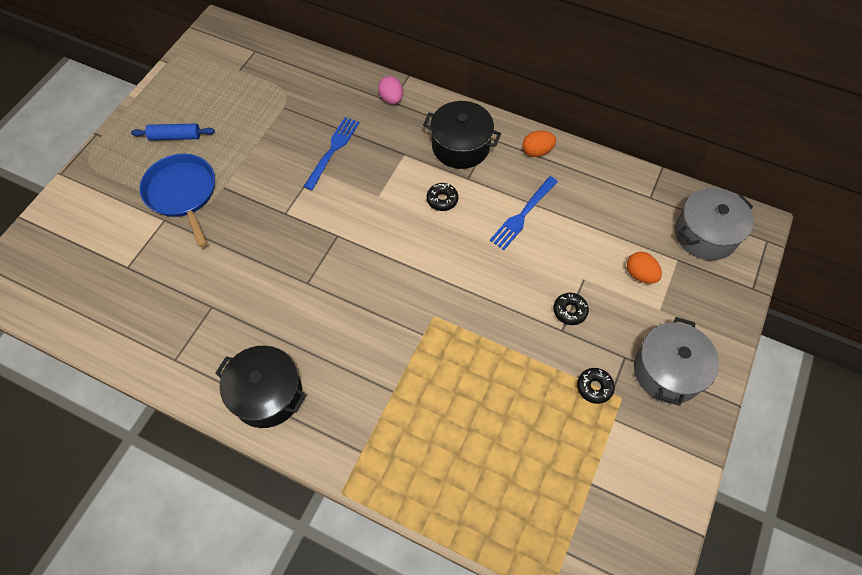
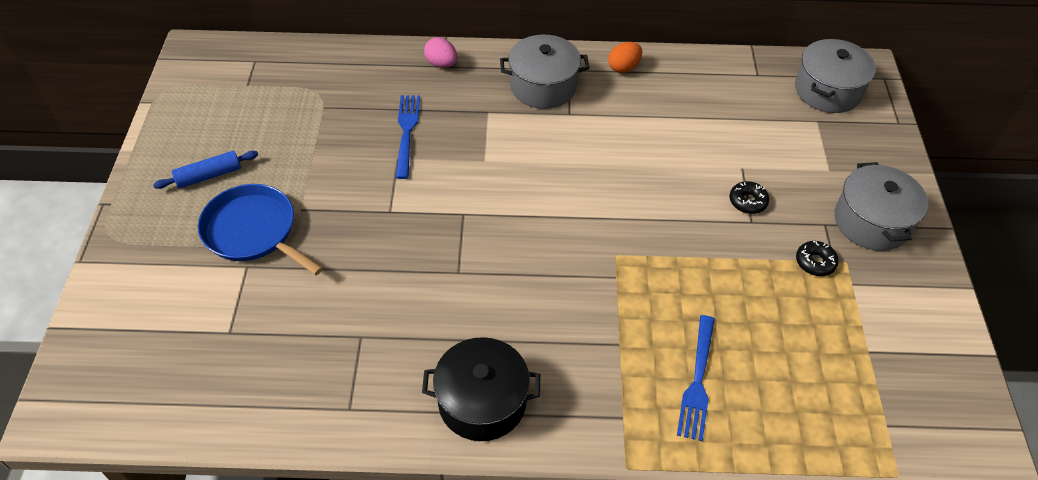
camera: 25 degrees left, 10 degrees down
(442, 200) = (555, 142): black donut -> none
(460, 146) = (543, 86): black pot -> grey pot
(523, 215) = (646, 129): blue fork -> blue fork (697, 381)
(640, 274) = (792, 145): orange egg -> none

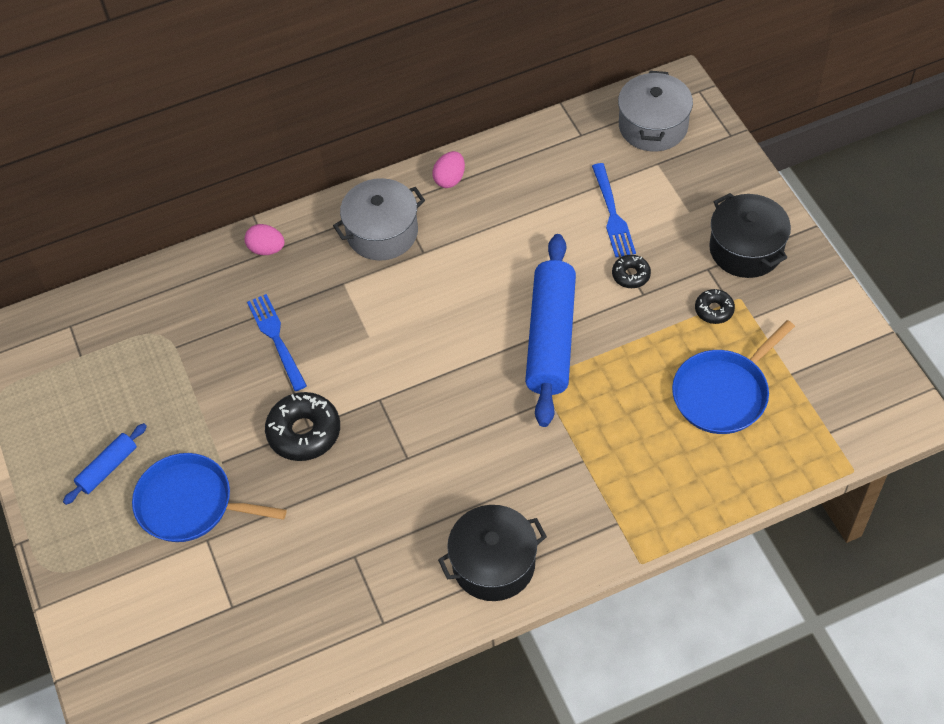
camera: 20 degrees left, 5 degrees up
(383, 214) = (304, 432): none -> black donut
(623, 67) = (450, 179): orange egg -> pink egg
(645, 225) = (551, 338): none -> blue rolling pin
(697, 381) = (663, 463): blue fork -> blue fork (612, 214)
(790, 341) = (723, 393): none -> blue pan
(871, 222) = (746, 249): grey pot -> black pot

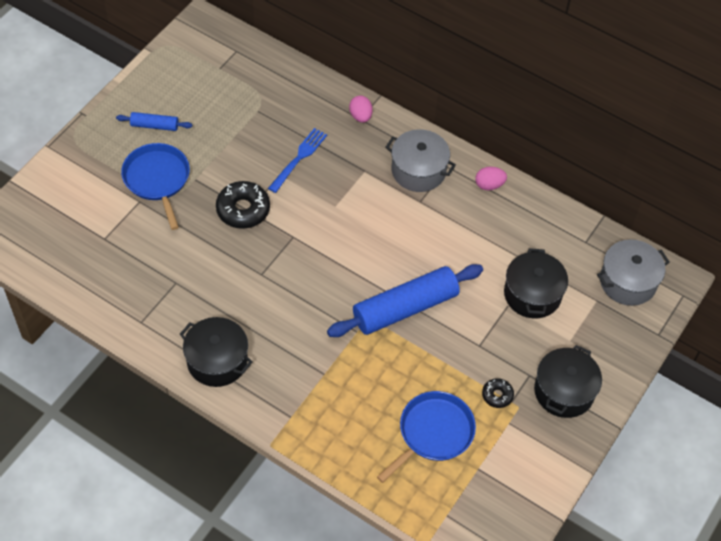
camera: 50 degrees right, 0 degrees up
(612, 214) = (532, 294): blue fork -> black pot
(631, 275) = (489, 330): black donut -> none
(723, 393) = (433, 433): blue pan -> blue pan turned 120 degrees clockwise

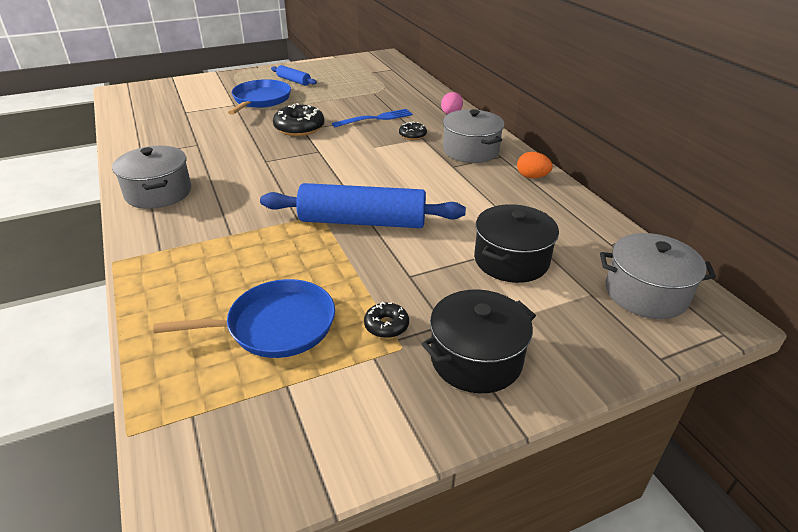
camera: 35 degrees right, 20 degrees down
(217, 361) = (158, 193): black pot -> grey pot
(353, 170) = (412, 135): none -> black donut
(489, 185) = (532, 177): pink egg -> orange egg

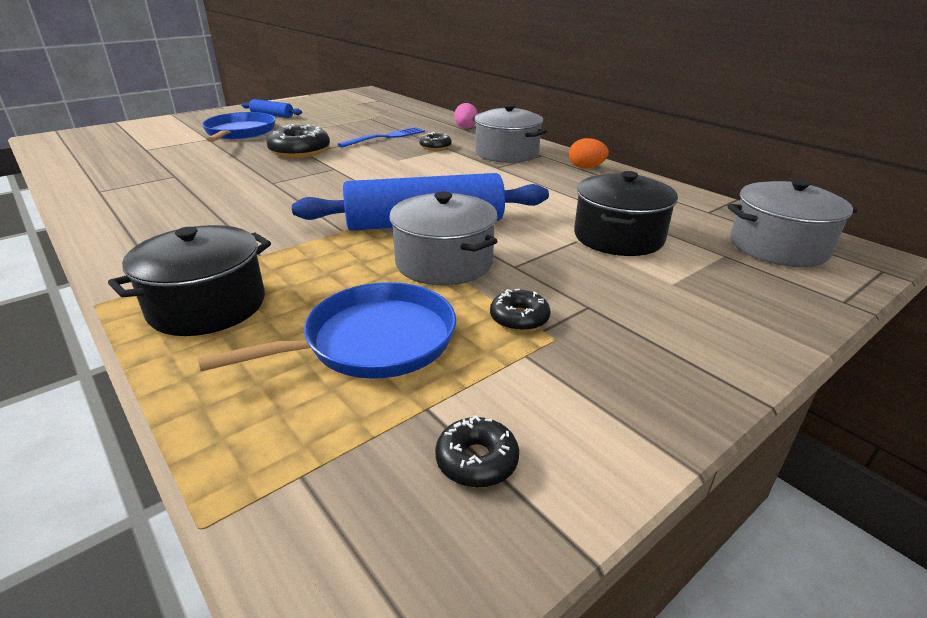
camera: 15 degrees left, 5 degrees down
(158, 193) = (138, 225): grey pot -> grey pot (444, 262)
(299, 430) = (476, 460): none -> black donut
(476, 359) = (651, 335): black pot -> black pot (207, 306)

